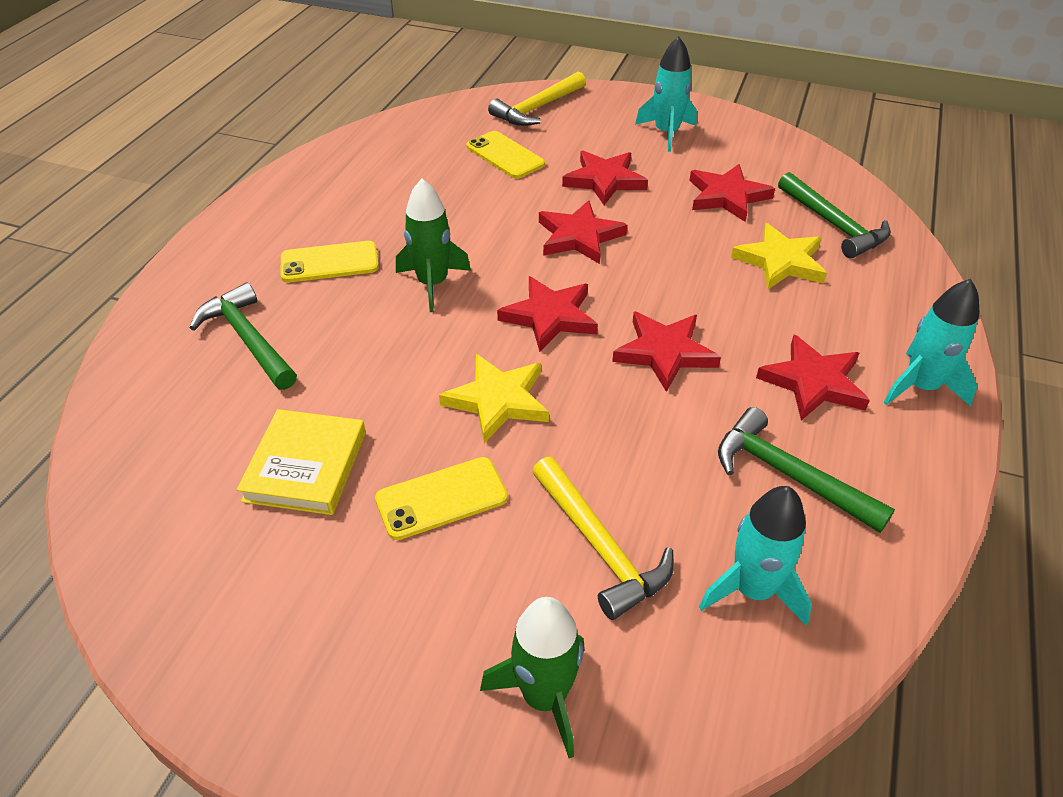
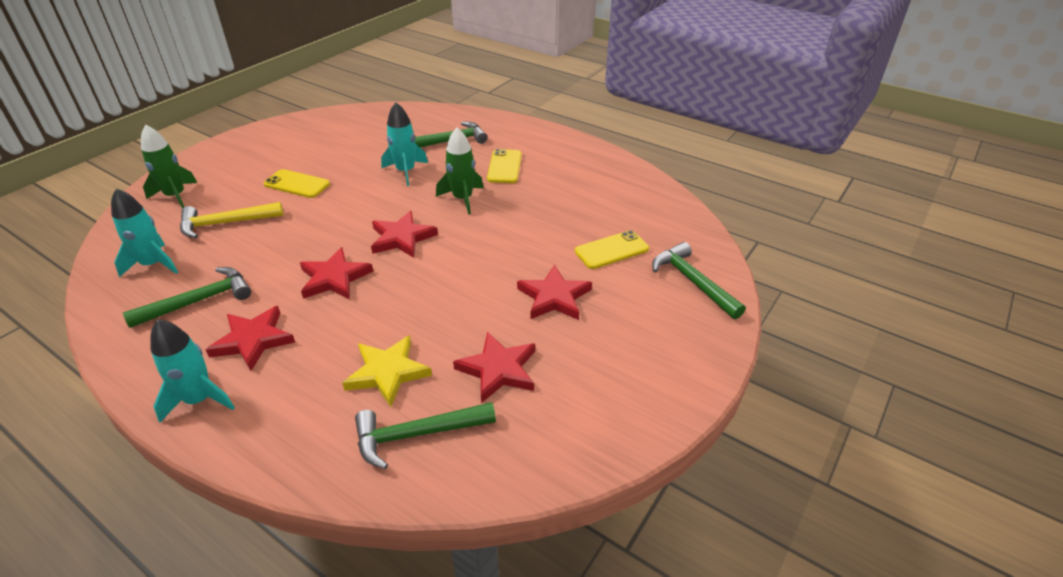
camera: 105 degrees right, 5 degrees down
(306, 466) = (348, 152): yellow book -> none
(441, 498) = (297, 184): yellow phone -> yellow phone turned 60 degrees counterclockwise
(498, 400) = (346, 208): yellow star -> none
(537, 108) = (693, 282): yellow hammer -> green hammer
(579, 236) = (481, 267): red star -> none
(666, 133) = (627, 359): turquoise rocket -> turquoise rocket (405, 171)

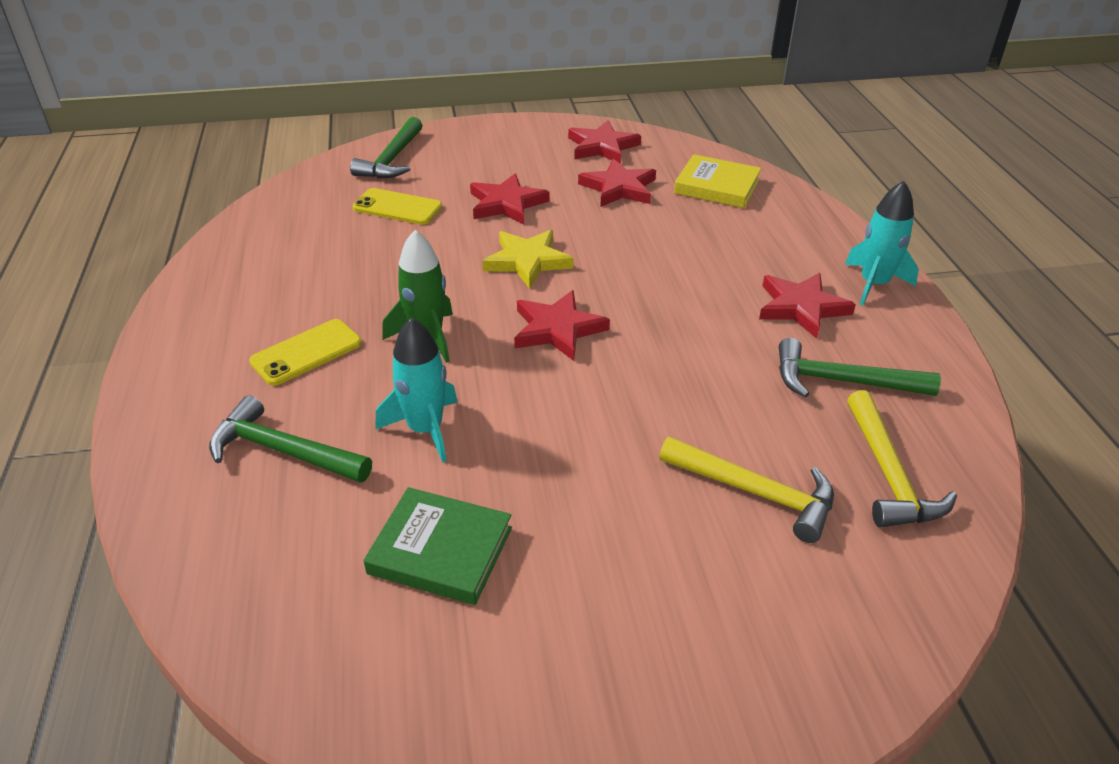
camera: 135 degrees left, 0 degrees up
(153, 264) = (888, 474): turquoise rocket -> yellow hammer
(176, 196) = (814, 625): green rocket -> none
(297, 184) = (596, 512): yellow phone -> none
(334, 278) = (675, 325): red star -> red star (602, 146)
(347, 149) = (440, 550): none -> green book
(387, 372) = (702, 226): yellow star -> yellow star (527, 261)
(417, 434) = (717, 186): green hammer -> yellow book

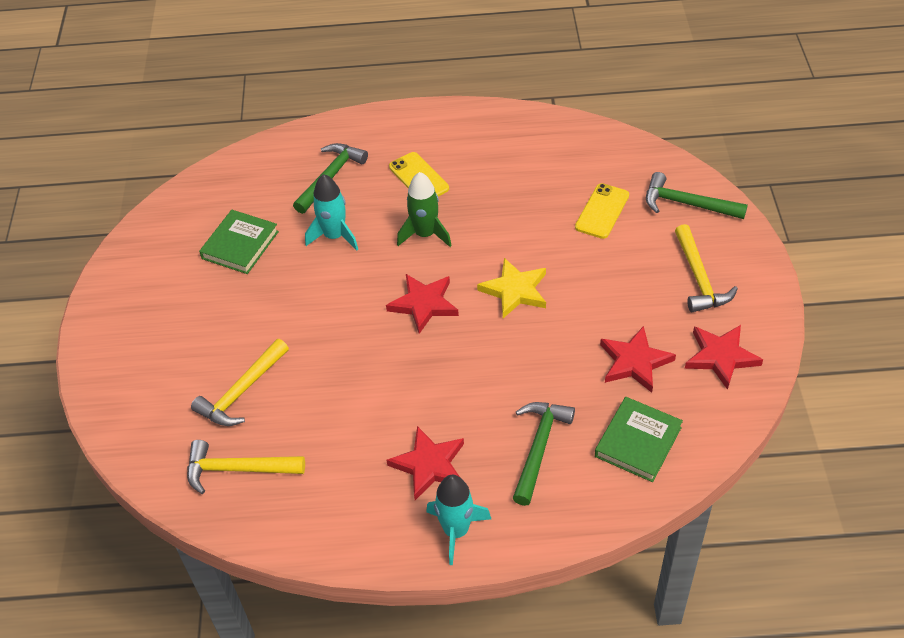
camera: 100 degrees right, 10 degrees up
(501, 155) = (699, 278): none -> yellow hammer
(506, 204) = (606, 280): red star -> none
(717, 186) = (638, 442): yellow book -> green book
(842, 381) = (334, 469): green hammer -> green hammer (538, 448)

